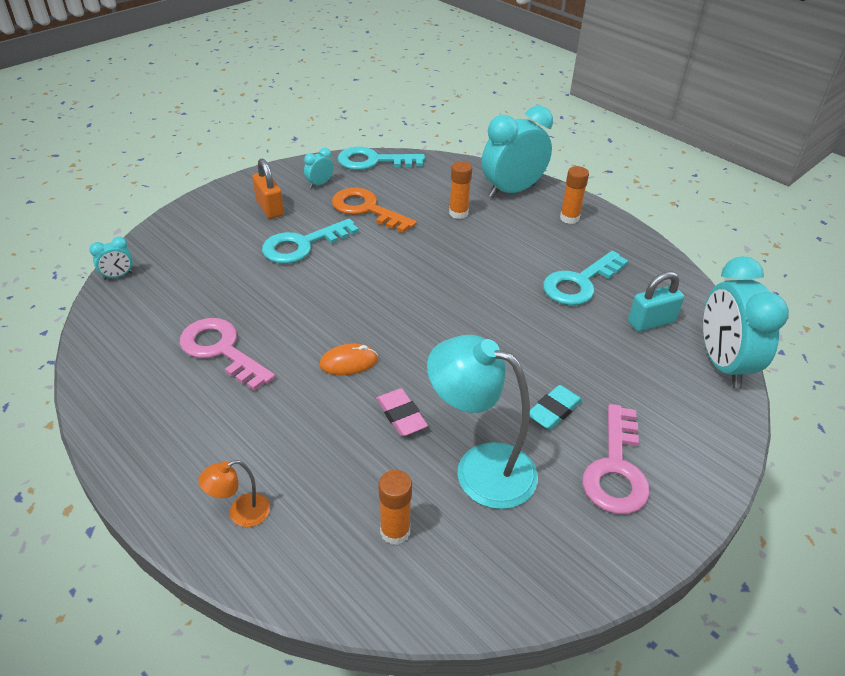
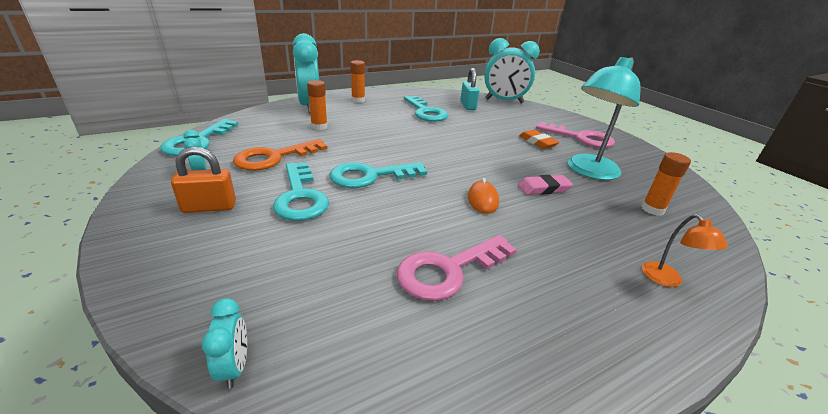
camera: 75 degrees left, 10 degrees down
(360, 275) = (370, 176): none -> turquoise key
(554, 410) = (537, 142): turquoise eraser -> orange eraser

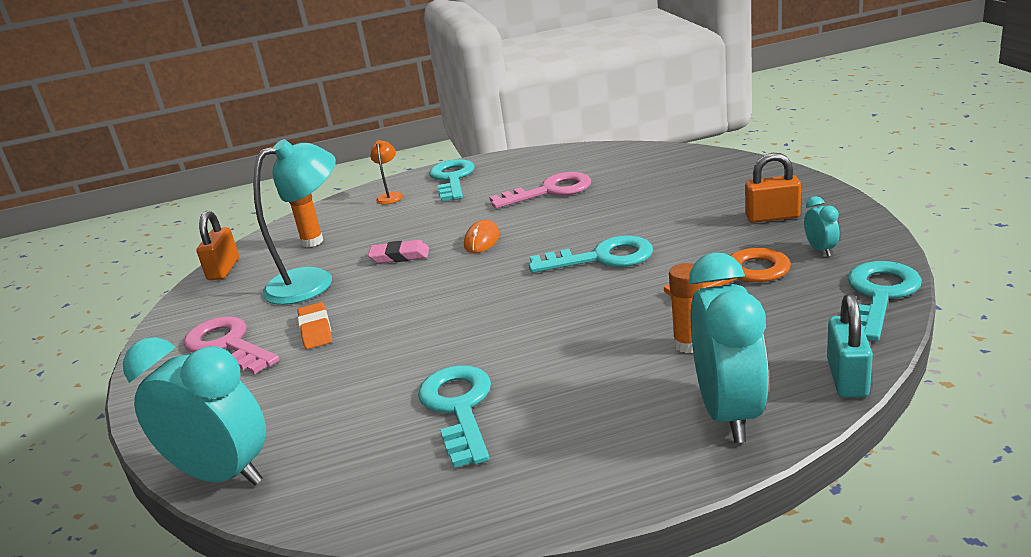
camera: 160 degrees left, 5 degrees down
(235, 367) = (687, 152): turquoise clock -> none
(300, 197) = (681, 231): turquoise key -> turquoise key (452, 179)
(358, 100) = (611, 452): orange glue stick -> none
(468, 106) = (339, 443): turquoise padlock -> turquoise padlock (847, 378)
(686, 186) = (223, 269): none -> orange padlock

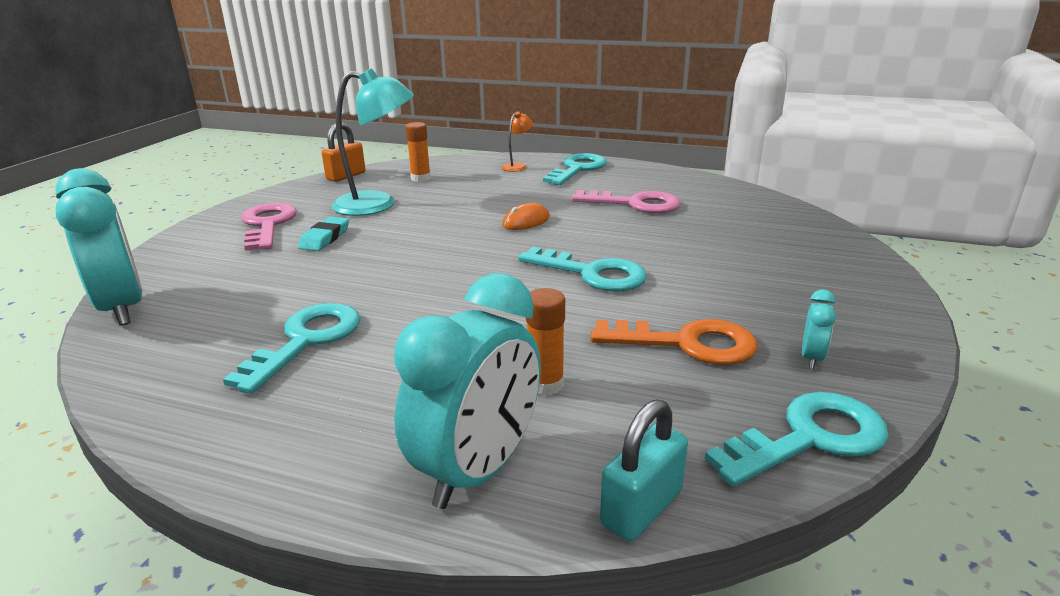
camera: 30 degrees right, 0 degrees up
(316, 330) = (325, 238): orange eraser -> turquoise eraser
(400, 256) = (455, 210): pink eraser -> none
(772, 217) = (806, 304): orange padlock -> none

